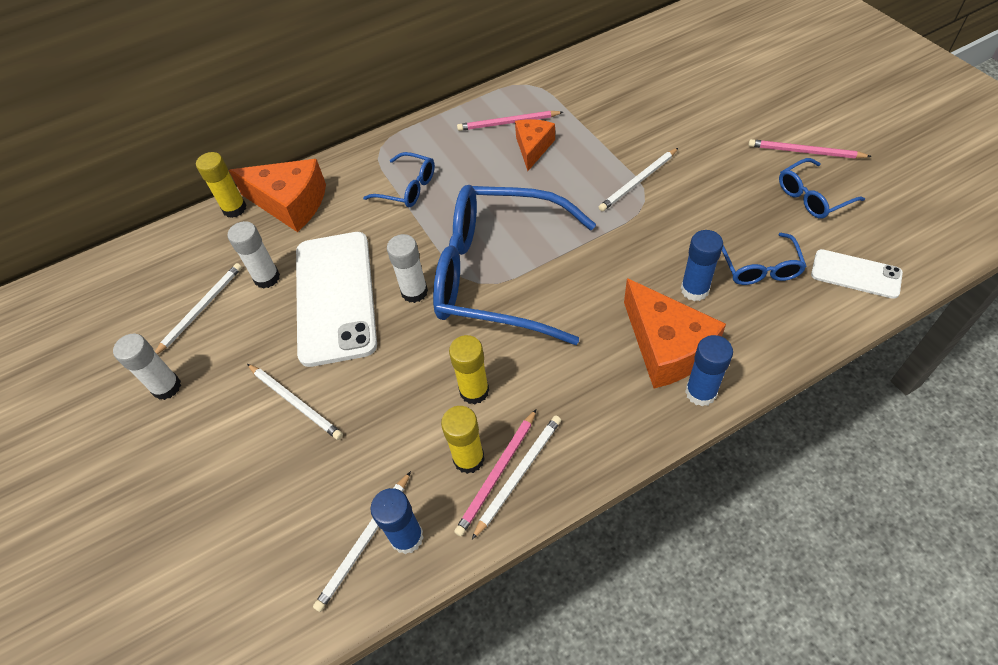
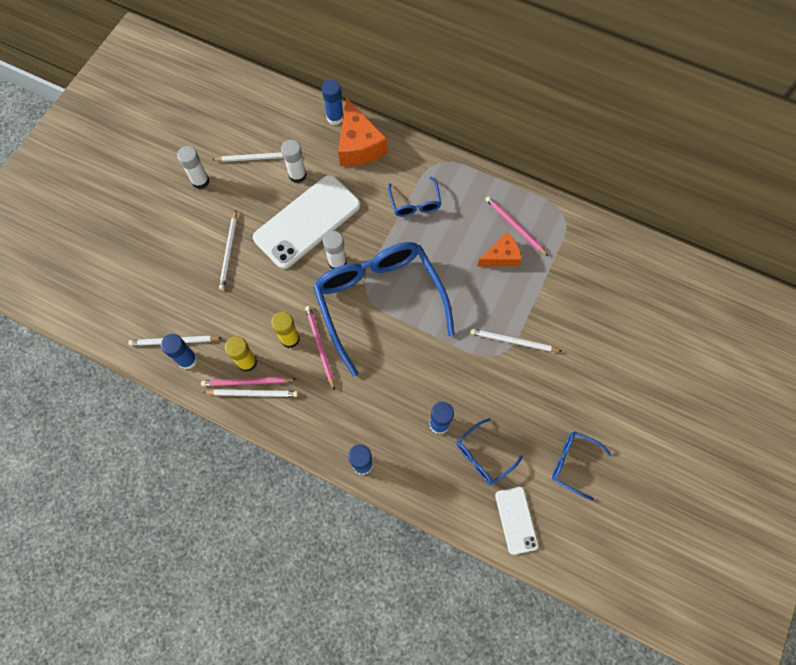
camera: 50 degrees right, 15 degrees up
(234, 209) = (335, 118): yellow glue stick -> blue glue stick
(667, 347) = (384, 429): orange cheese -> none
(805, 152) = (618, 440): pink pencil -> pink pencil (320, 346)

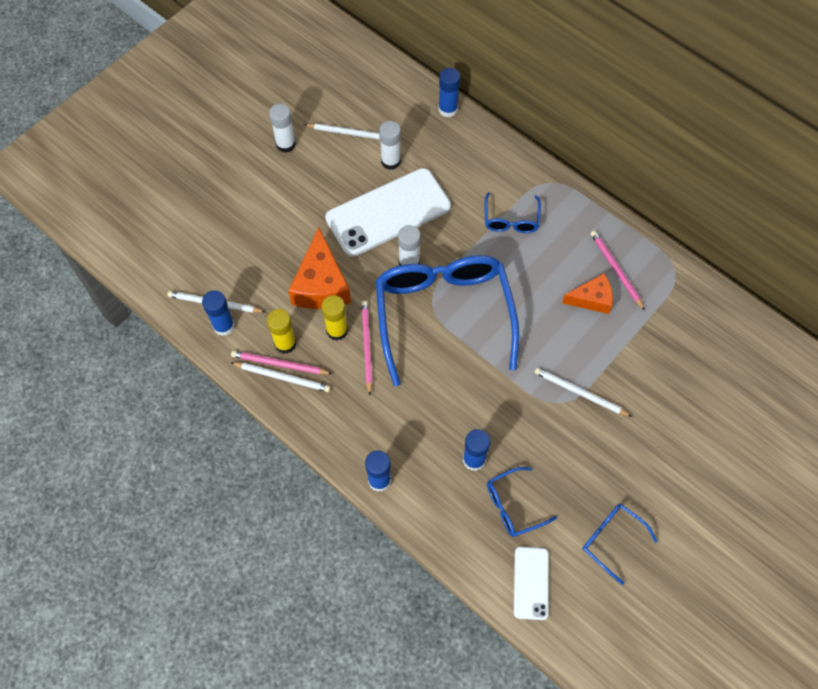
camera: 15 degrees right, 5 degrees down
(229, 252) = (296, 225): white pencil -> none
(359, 145) = (466, 144): orange cheese -> orange cheese (321, 285)

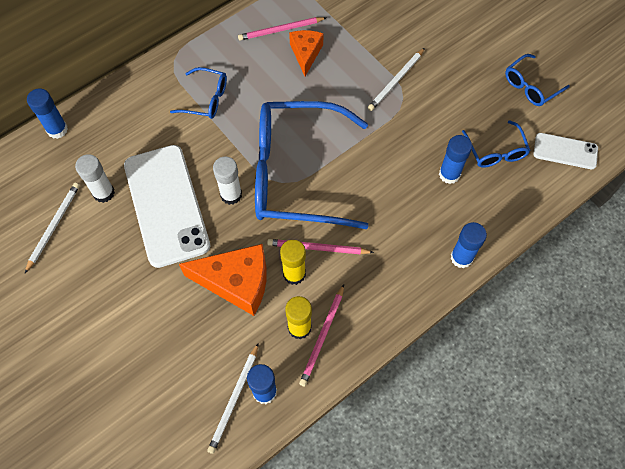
camera: 80 degrees left, 0 degrees up
(282, 377) = (338, 335): white pencil -> none
(286, 144) = (44, 297): white glue stick -> none

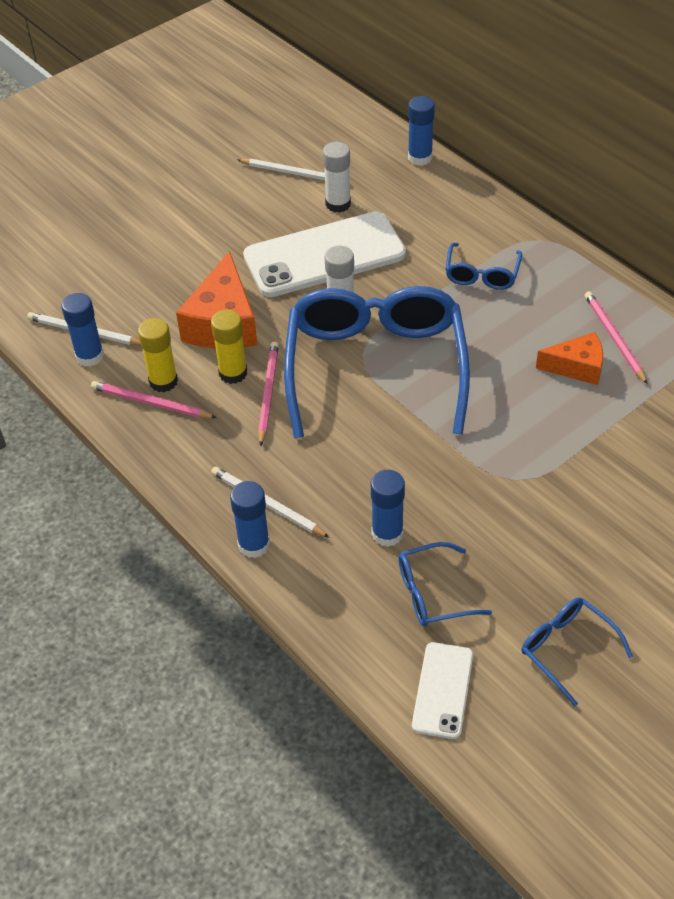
camera: 90 degrees right, 15 degrees down
(396, 81) = (546, 470): white pencil -> white pencil (267, 504)

